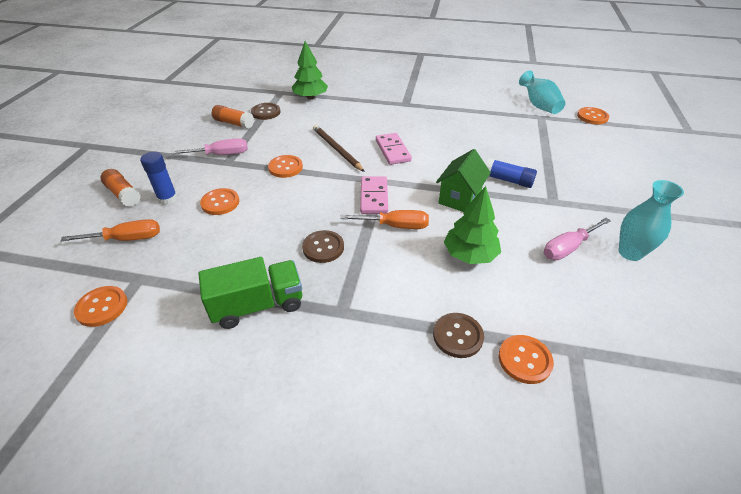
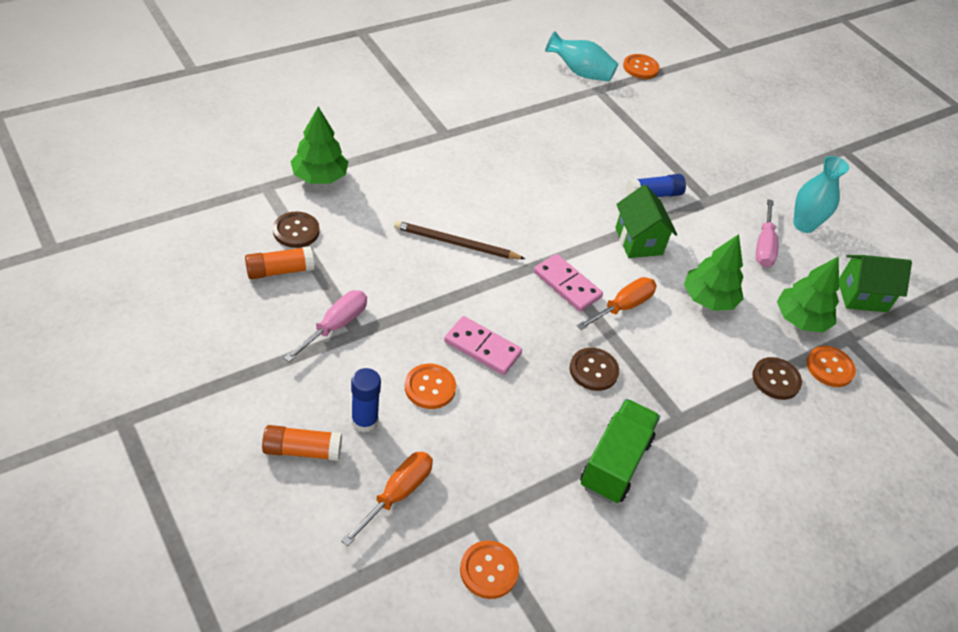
camera: 50 degrees left, 5 degrees up
(285, 167) = (434, 300): orange button -> none
(393, 150) = (514, 213): pink domino -> pink domino (482, 347)
(539, 310) = (800, 320): none -> green tree
(633, 330) = (862, 296): none -> green house

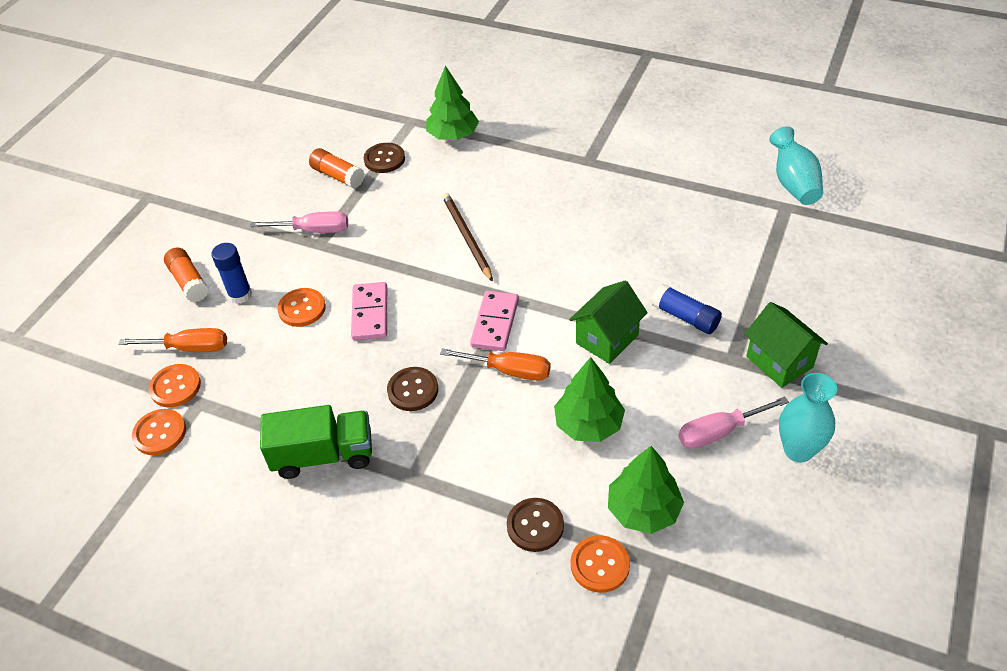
camera: 65 degrees right, 0 degrees up
(640, 68) = (868, 214): orange button -> orange button (175, 387)
(862, 296) = (745, 550): green house -> green house (779, 362)

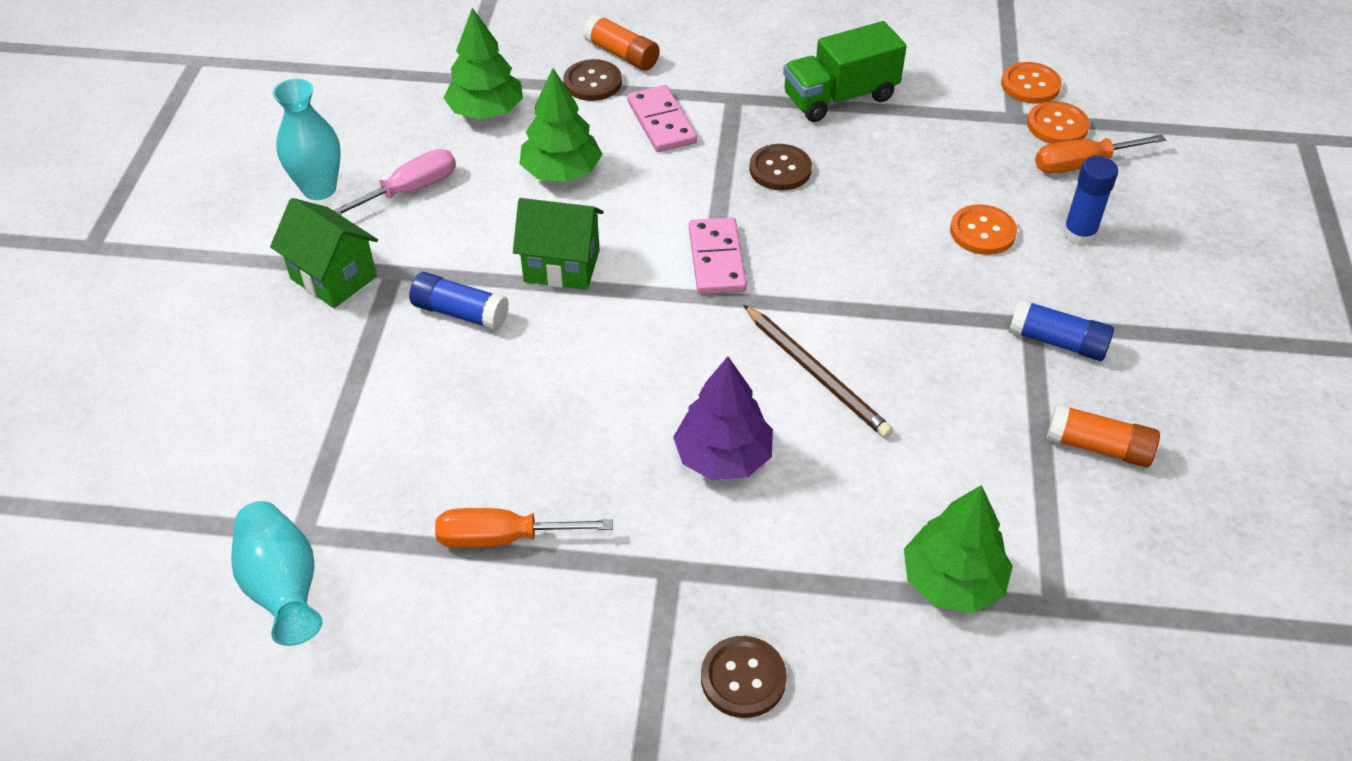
camera: 160 degrees right, 0 degrees up
(189, 282) = (1164, 237): orange glue stick -> orange glue stick (621, 54)
(314, 230) = (1057, 342): pink screwdriver -> blue glue stick
(370, 313) = (888, 242): pink domino -> pink domino (661, 122)
(384, 159) = (1043, 499): brown button -> brown button (743, 678)
(509, 371) = (674, 208): orange screwdriver -> orange screwdriver (503, 538)
(541, 204) = (723, 457): none -> purple tree
(600, 565) = (521, 67): orange button -> none
(607, 339) = (562, 266): green house -> green house turned 75 degrees clockwise

